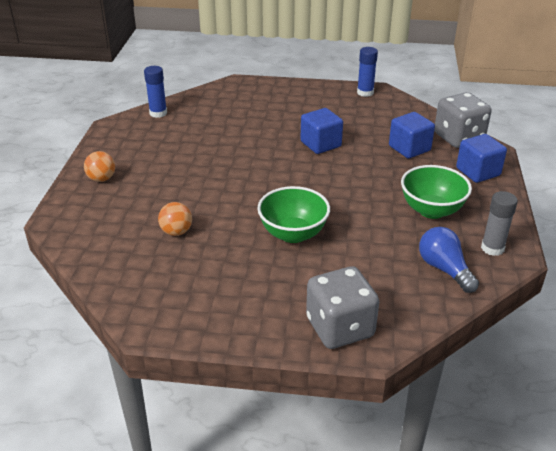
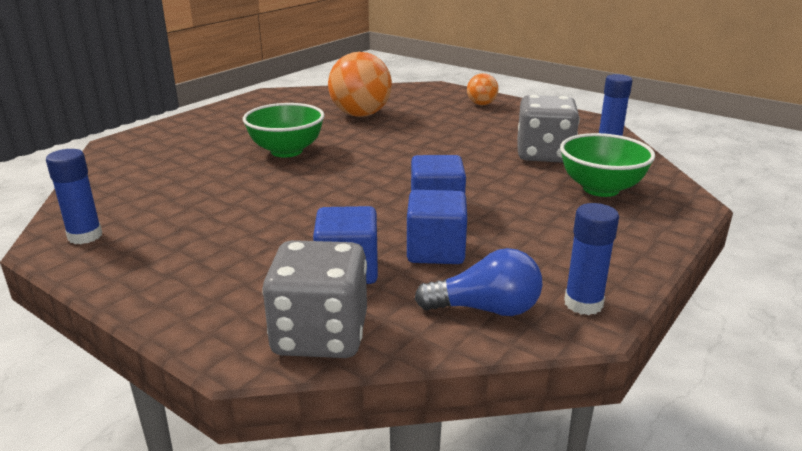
camera: 120 degrees right, 10 degrees down
(176, 232) = (360, 115): orange ball -> orange ball, size x1.92
(340, 327) = (153, 139): grey dice -> grey dice (544, 154)
(431, 210) = (201, 228): green bowl -> green bowl (600, 189)
(444, 269) = (117, 198): blue light bulb -> blue light bulb (486, 309)
(478, 172) = (211, 302): blue cube -> blue cube (436, 251)
(492, 248) = (85, 236): grey glue stick -> blue glue stick

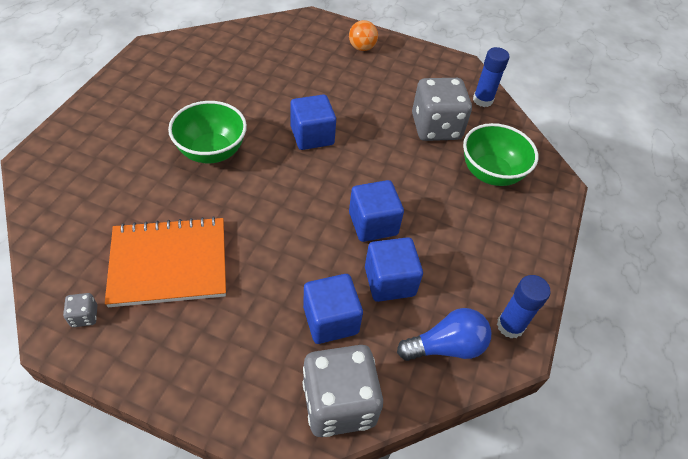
camera: 20 degrees left, 25 degrees up
(85, 236) = (84, 316): blue glue stick -> grey dice
(195, 213) = (169, 263): none -> orange notebook
(360, 115) = (257, 78): orange ball -> none
(398, 150) = (312, 136): none -> blue cube

